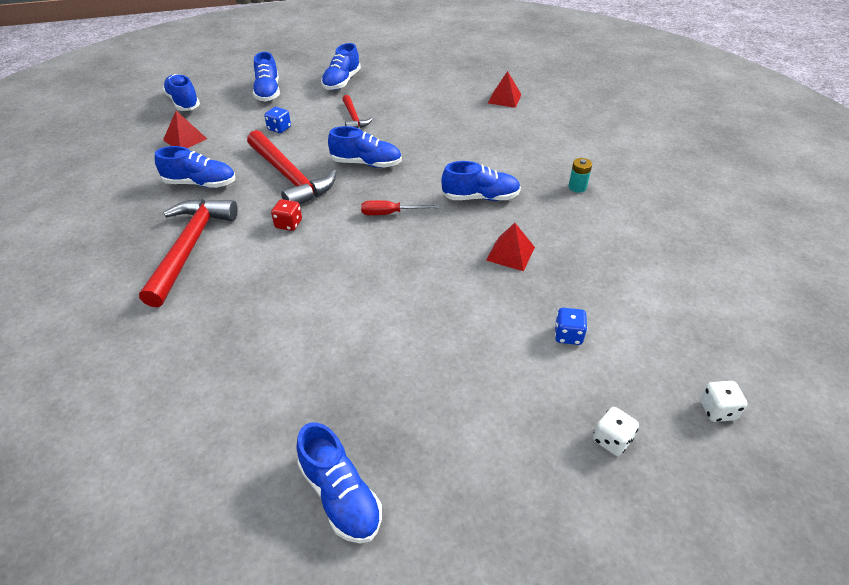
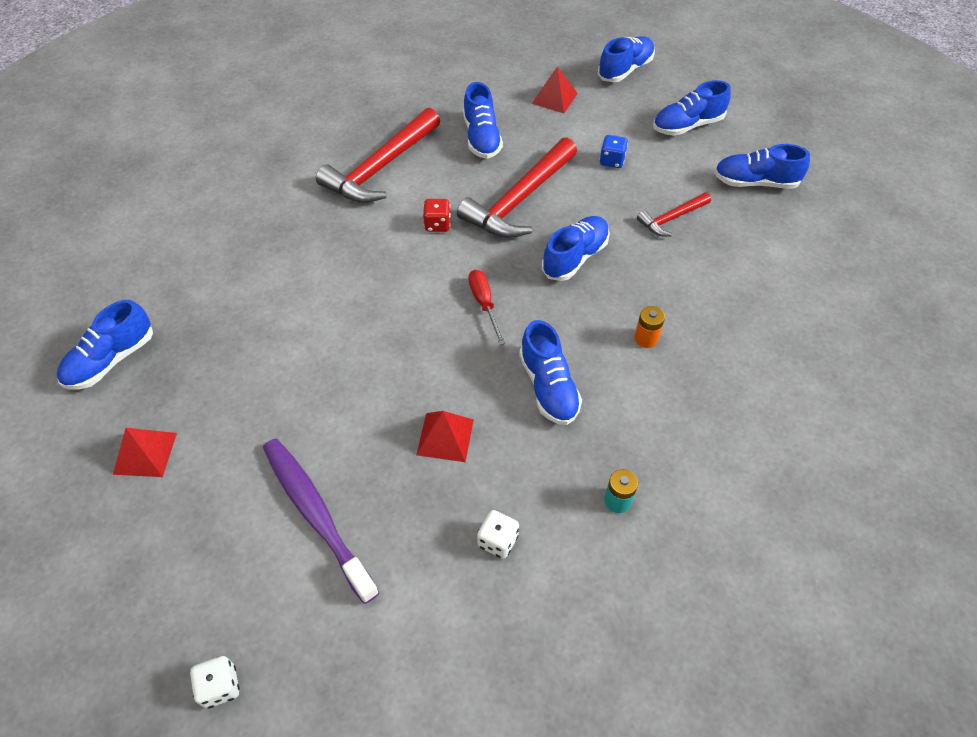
camera: 75 degrees right, 10 degrees up
(190, 247) = (381, 167): red hammer -> red hammer turned 135 degrees clockwise
(366, 163) = (575, 257): blue shoe -> blue shoe turned 135 degrees counterclockwise
(454, 150) = (646, 338): none -> orange battery
(504, 98) = (824, 374): red pyramid -> red pyramid (145, 453)
(568, 335) = (316, 515): blue dice -> purple toothbrush
(611, 440) = (174, 569): white dice -> white dice (497, 541)

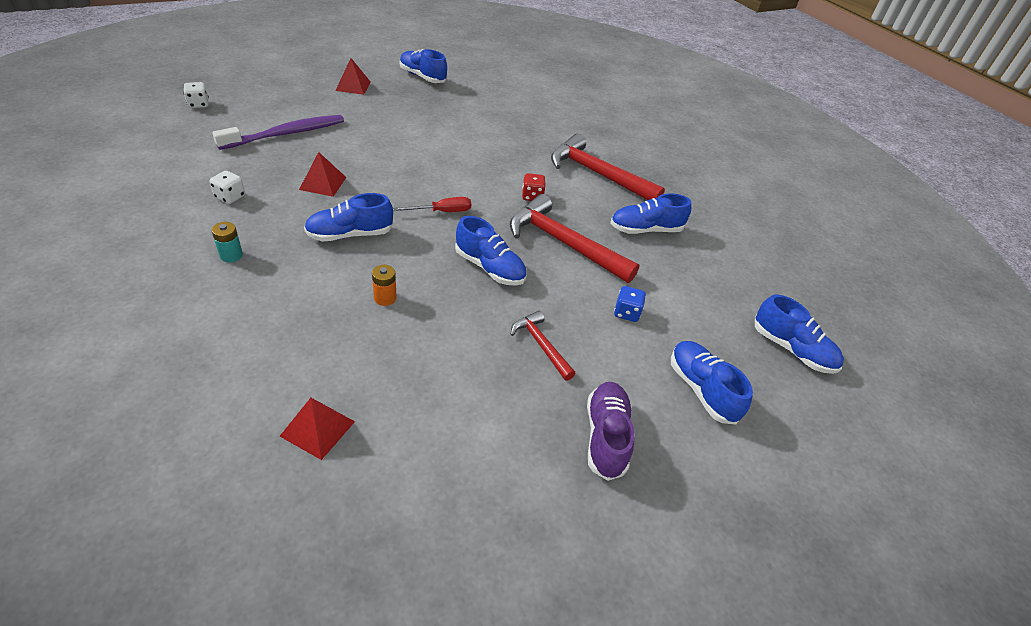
camera: 85 degrees right, 10 degrees down
(554, 98) = (719, 284): red pyramid -> red pyramid (318, 428)
(755, 182) = (605, 437): blue shoe -> purple shoe

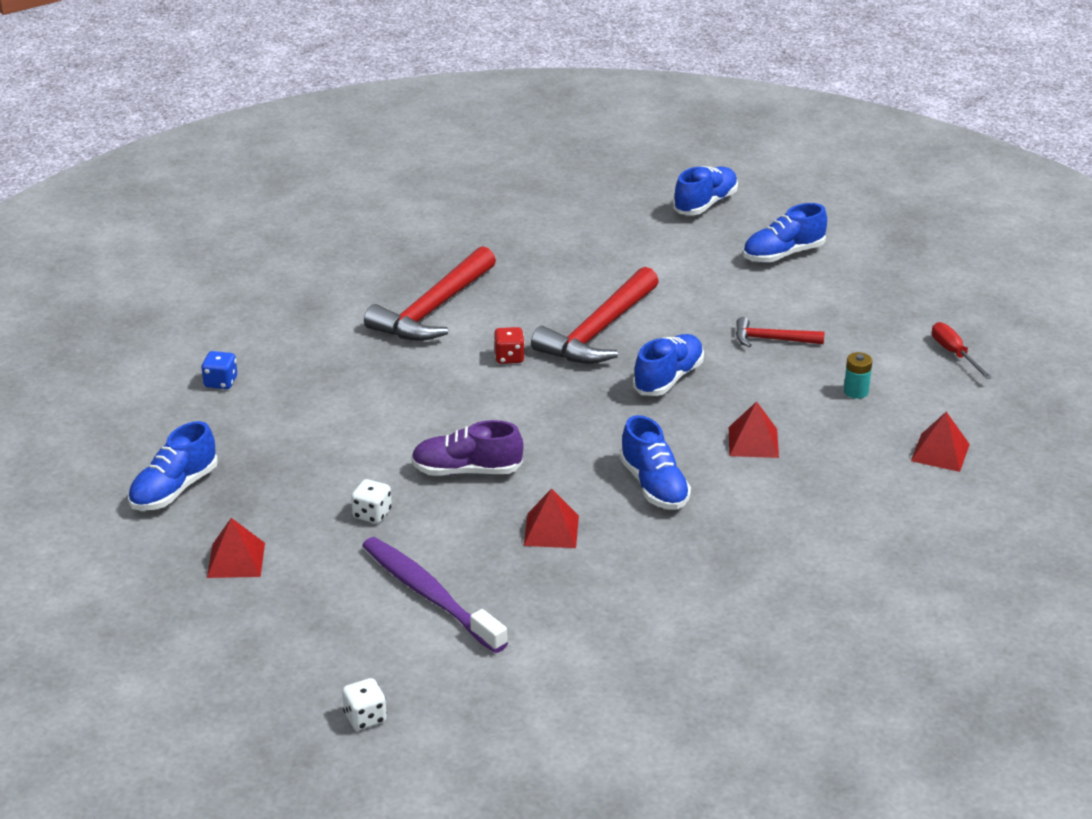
camera: 90 degrees left, 10 degrees down
(230, 197) = (619, 603): white dice -> white dice (372, 514)
(231, 255) = (737, 567): turquoise battery -> turquoise battery (856, 391)
(385, 298) = (753, 442): orange battery -> red pyramid
(442, 212) = (574, 423): red screwdriver -> red screwdriver (954, 354)
(541, 345) = (772, 339): red hammer -> red hammer turned 45 degrees clockwise
(605, 437) = (863, 303): purple shoe -> purple shoe (466, 471)
(626, 313) = (699, 291): blue dice -> blue dice (221, 382)
(645, 230) = (545, 277): blue shoe -> none

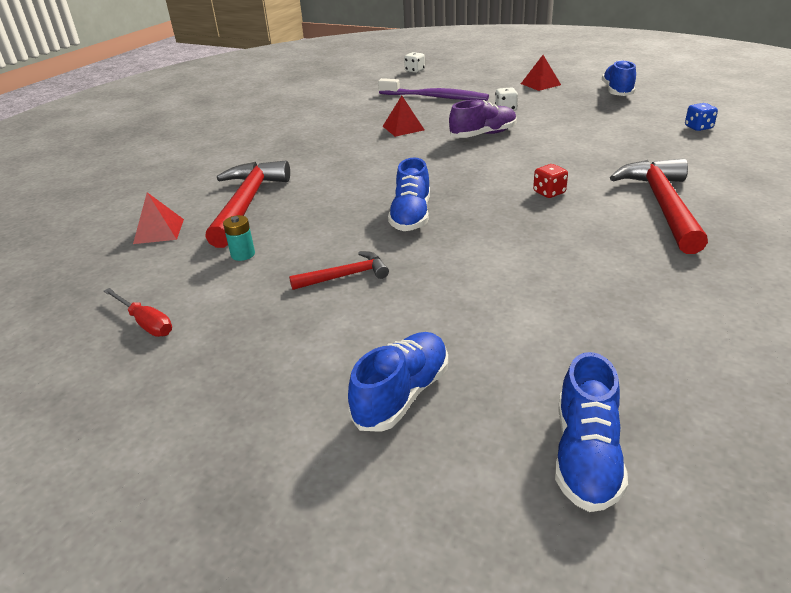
camera: 155 degrees right, 0 degrees up
(599, 331) = (508, 232): red hammer -> red hammer (247, 204)
(654, 486) = (362, 158): blue shoe -> none
(753, 442) = (312, 197): red pyramid -> none

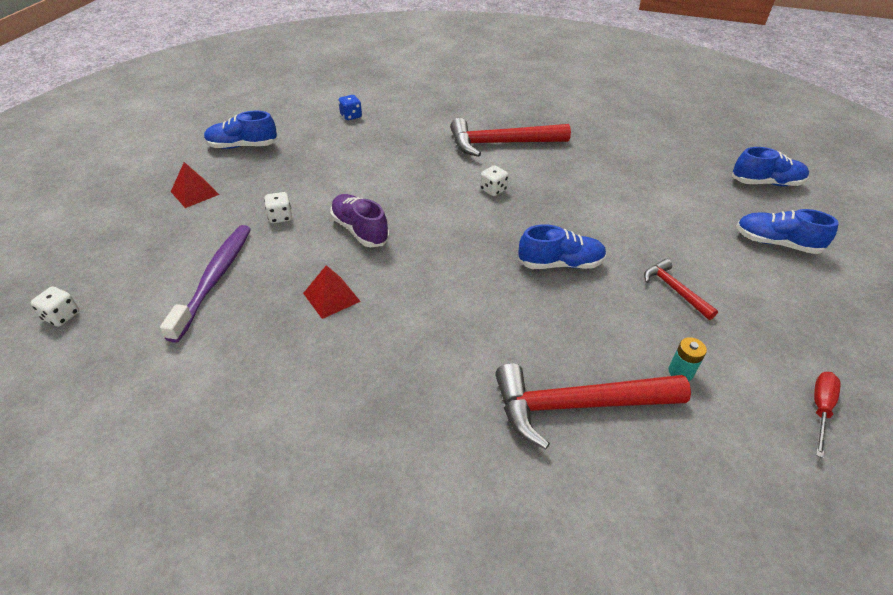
camera: 105 degrees left, 10 degrees up
(159, 231) = (676, 479): red pyramid -> none
(549, 193) = (493, 190): red dice -> white dice

